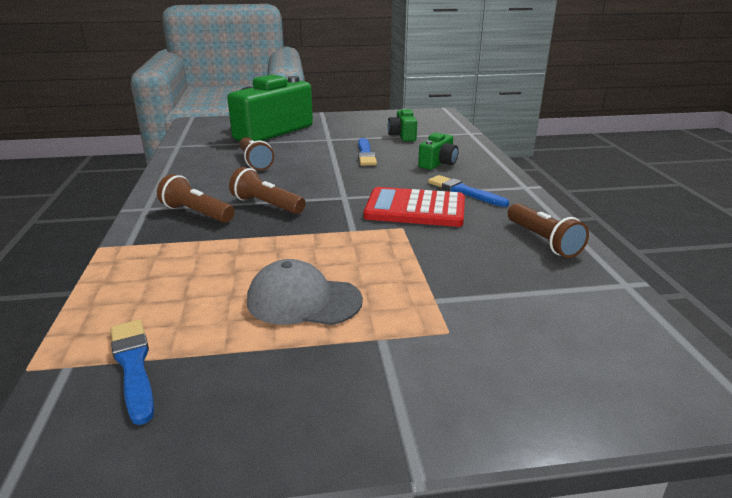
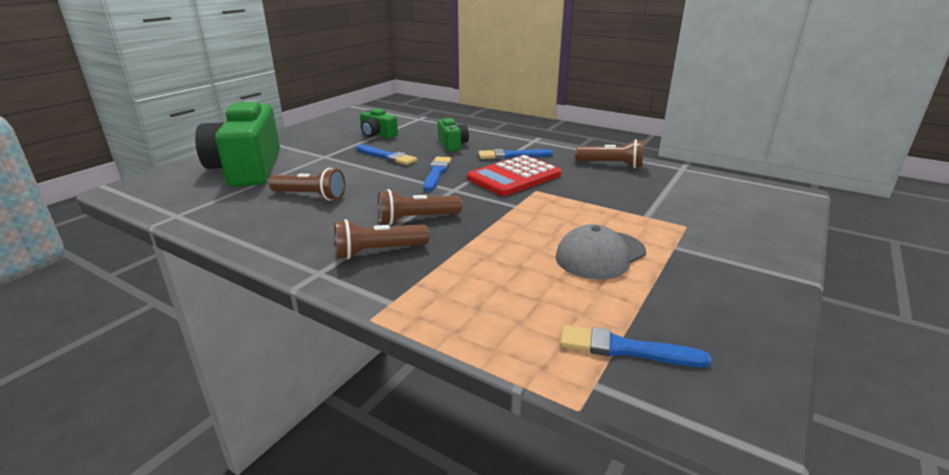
camera: 50 degrees left, 0 degrees up
(365, 180) = (436, 173): none -> blue brush

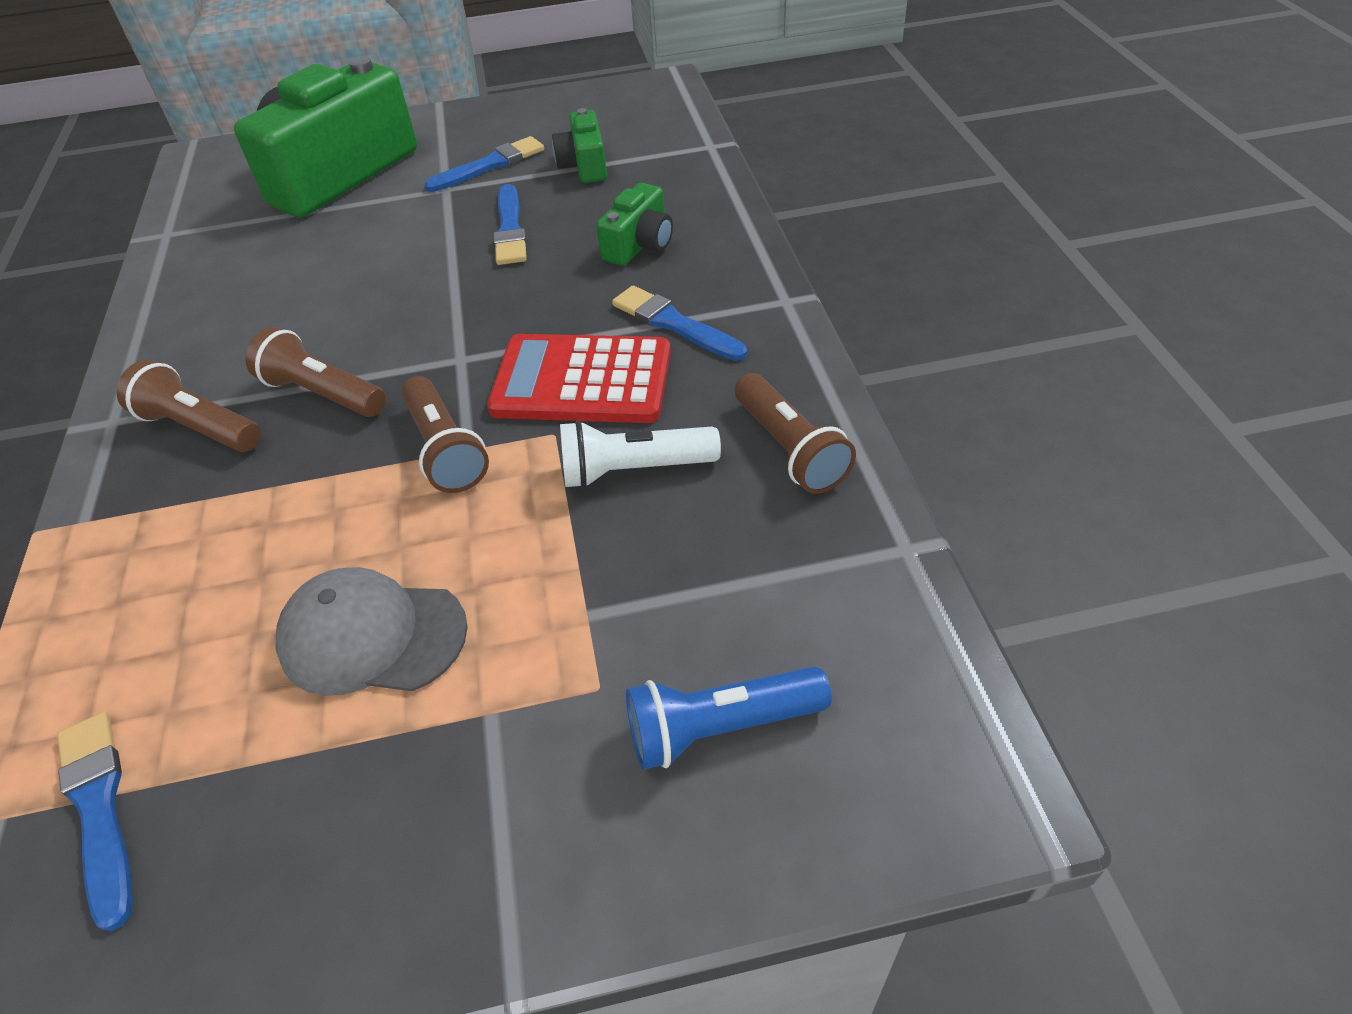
camera: 50 degrees right, 20 degrees up
(311, 196) = (307, 271): brown flashlight -> brown flashlight (446, 450)
(436, 173) = (503, 306): blue brush -> blue brush (489, 165)
(581, 186) = (634, 470): none -> white flashlight
(728, 215) = (720, 728): none -> blue flashlight

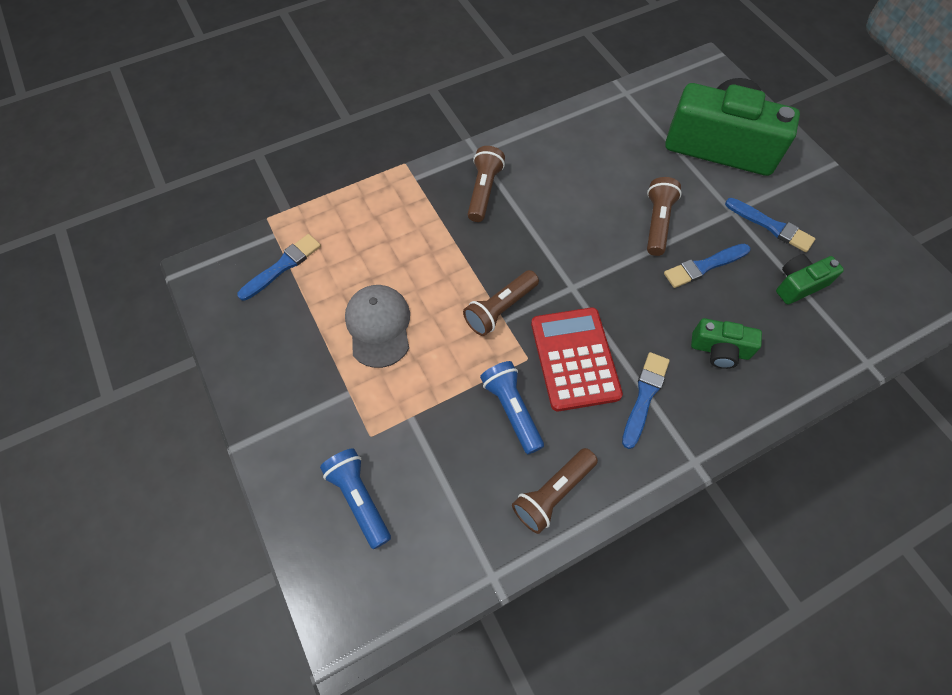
camera: 70 degrees right, 15 degrees up
(322, 394) = (523, 233): brown flashlight -> brown flashlight (657, 223)
(634, 470) = (511, 410): white flashlight -> blue flashlight

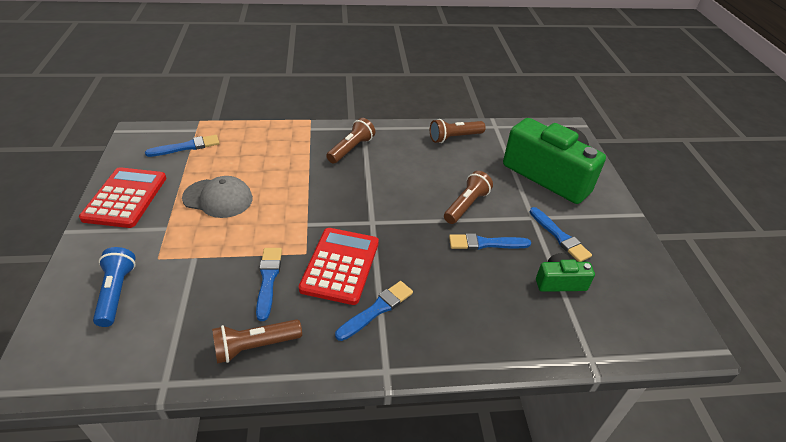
camera: 20 degrees right, 20 degrees down
(267, 372) = (125, 198): none -> red calculator
(378, 326) = (218, 198): grey cap -> grey cap turned 90 degrees clockwise
(500, 309) = (309, 217): brown flashlight -> brown flashlight (454, 138)
(511, 410) = (268, 280): blue flashlight -> blue brush
(719, 350) = (461, 302): green camera -> none

